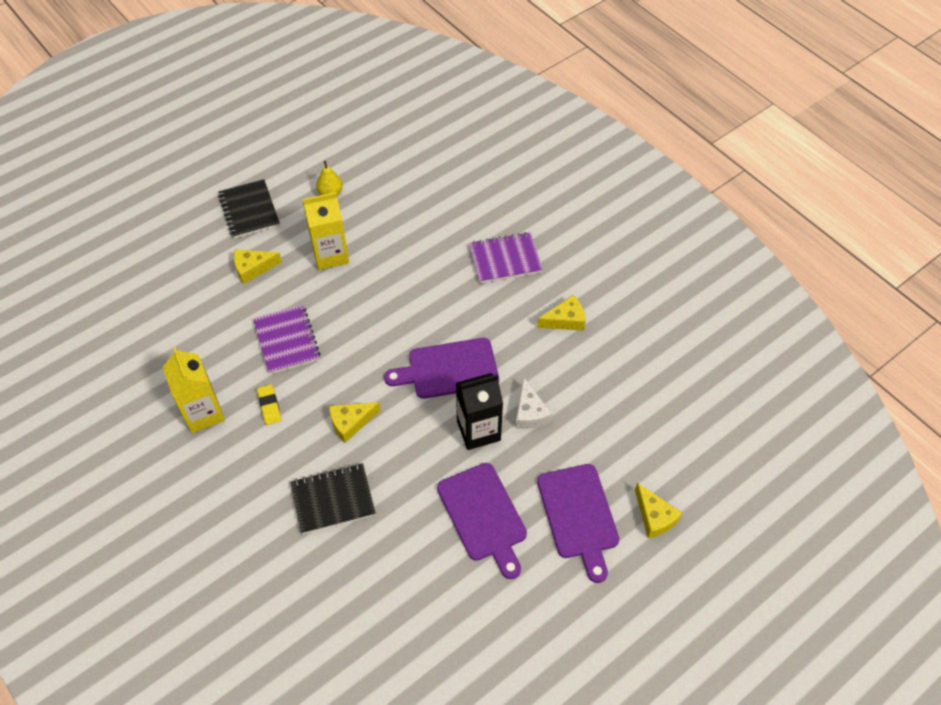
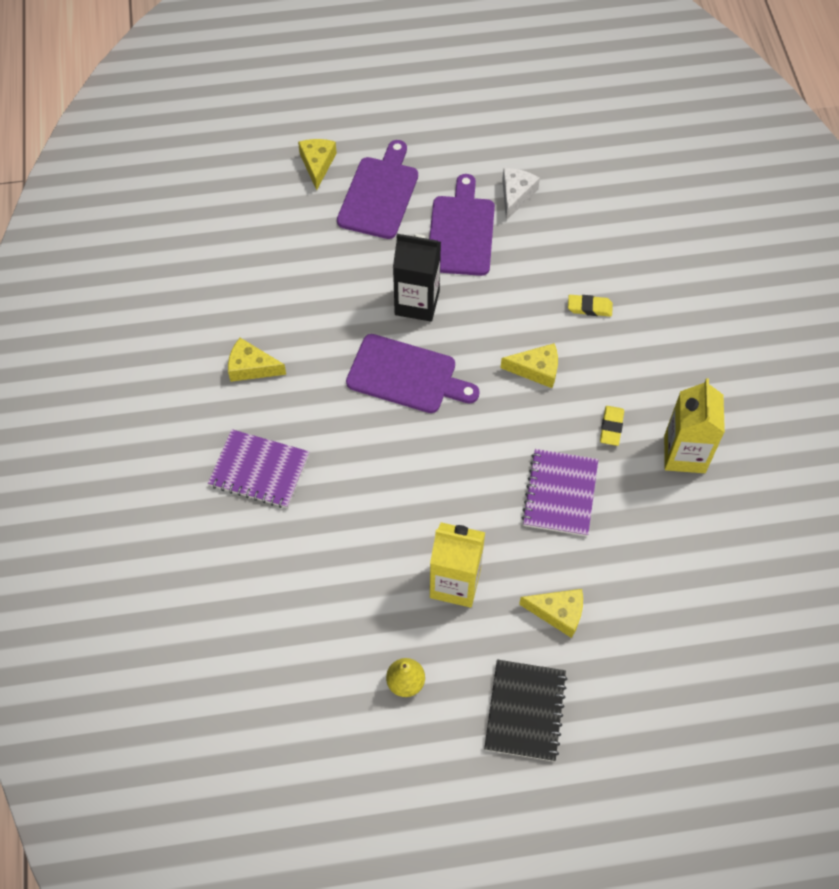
camera: 150 degrees left, 5 degrees up
(333, 499) = (589, 307): black notebook -> yellow eraser
(530, 413) = (357, 295): white cheese -> white cheese (516, 195)

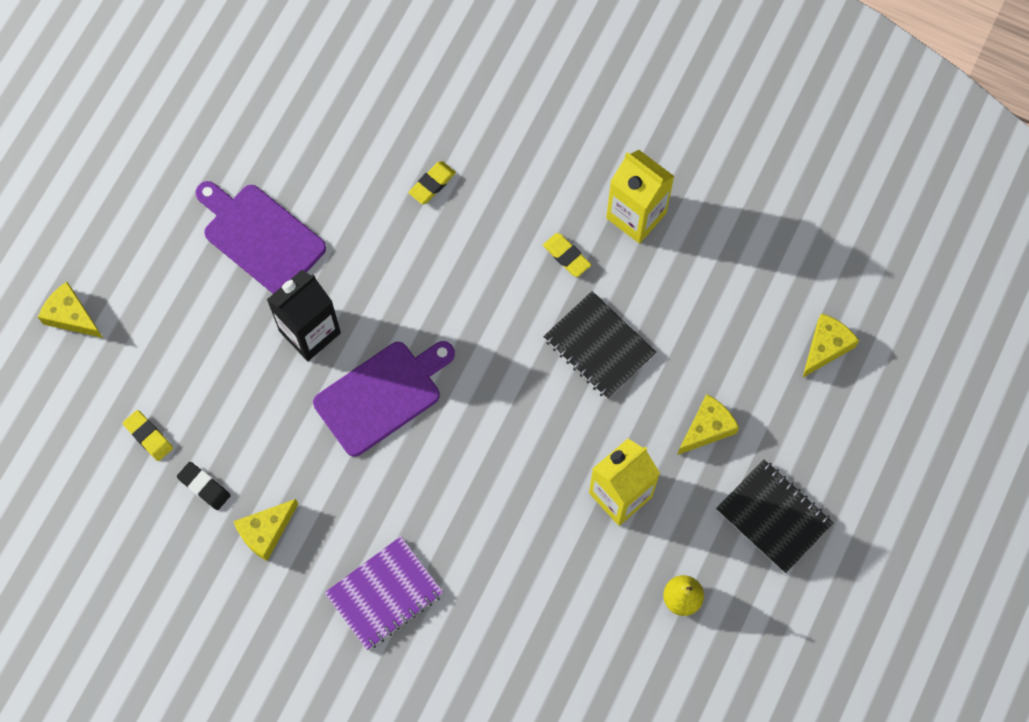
camera: 55 degrees left, 10 degrees up
(256, 311) = (204, 487): none -> black eraser
(267, 257) = (148, 436): none -> yellow eraser
(379, 194) = (156, 281): purple cutting board -> none
(516, 195) = (257, 158): white cheese -> none
(536, 369) = (462, 277): yellow cheese -> yellow cheese (826, 347)
(560, 494) = (599, 346): purple notebook -> black notebook

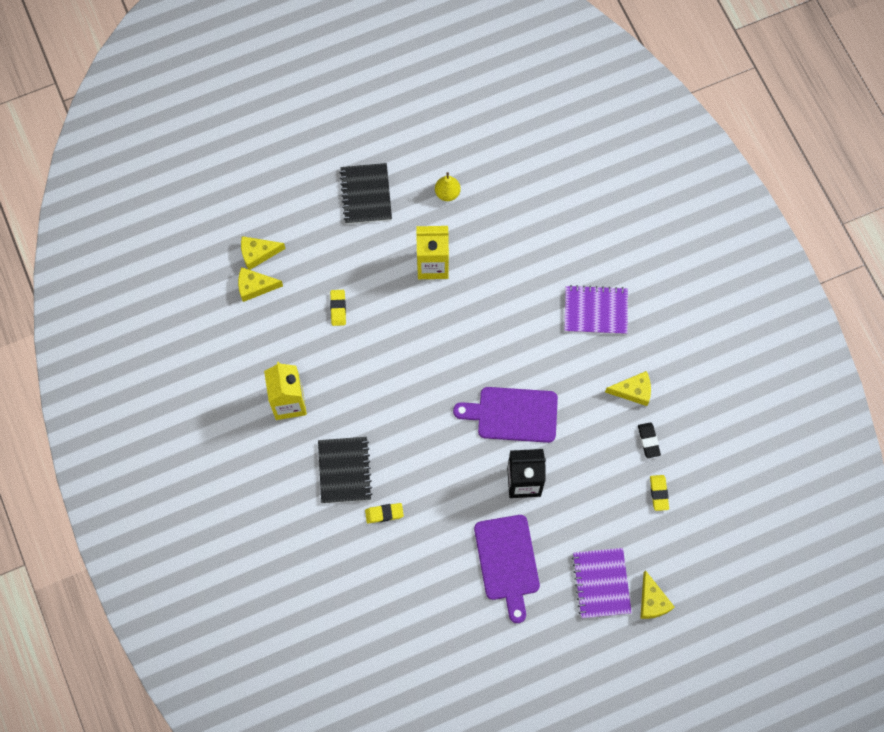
camera: 140 degrees left, 0 degrees up
(141, 292) = (601, 583): none -> purple notebook
(566, 256) = (347, 411): yellow eraser -> yellow eraser (338, 308)
(599, 346) = (374, 348): black notebook -> black notebook (344, 470)
(707, 428) = (358, 262): yellow cheese -> yellow cheese (255, 287)

